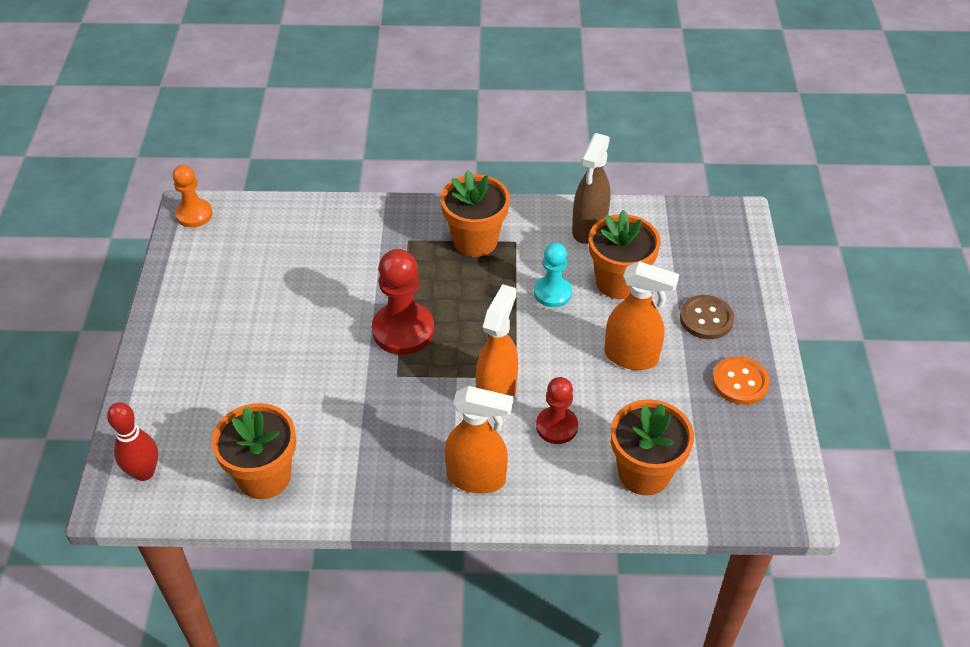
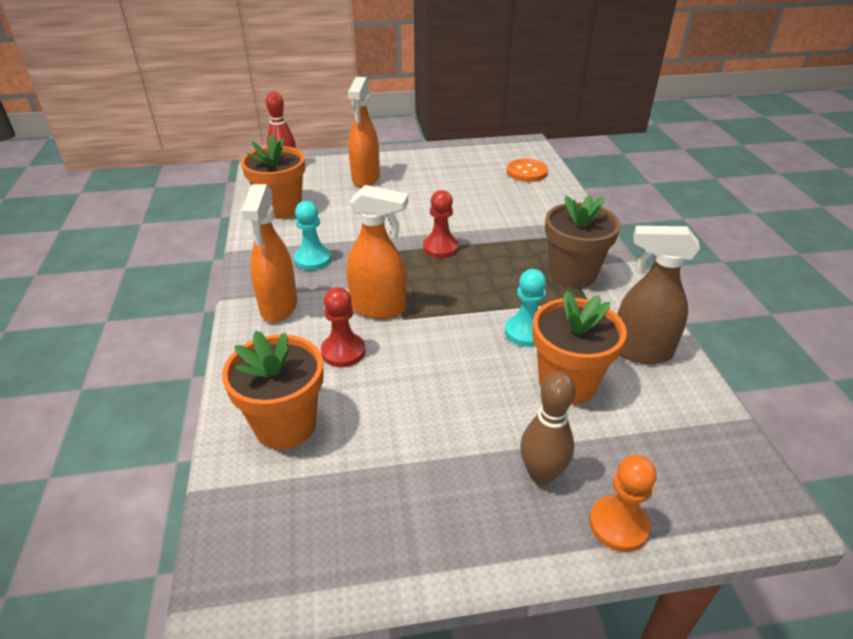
camera: 80 degrees right, 10 degrees down
(194, 214) = (523, 146): orange pawn -> orange pawn (618, 525)
(394, 445) = (313, 259): none -> turquoise pawn
(403, 330) = (440, 248): red pawn -> red pawn, size x0.63
(475, 241) = (572, 274): orange flower pot -> brown flower pot
(631, 357) = (452, 403): orange spray bottle -> orange spray bottle (365, 178)
(706, 318) = (541, 474): brown button -> brown bowling pin
(740, 382) = (439, 518): orange button -> orange button (526, 172)

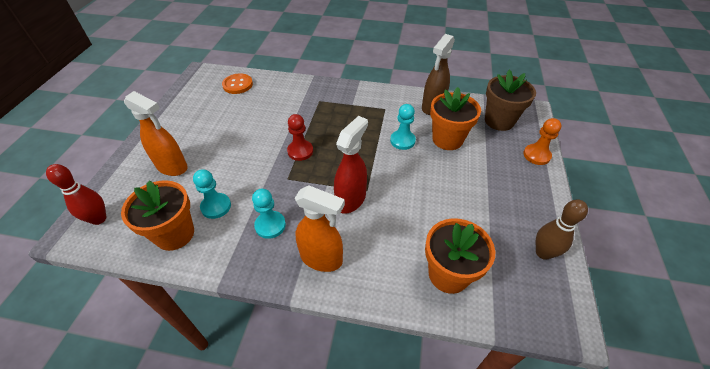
camera: 70 degrees left, 10 degrees up
(324, 219) = (216, 206): none -> turquoise pawn
(343, 351) = (388, 229): red pawn -> none
(379, 308) = (351, 199): orange spray bottle -> red spray bottle
(541, 474) = (505, 169): brown bowling pin -> brown bowling pin (543, 253)
(572, 274) = (360, 105): brown flower pot -> brown flower pot (499, 121)

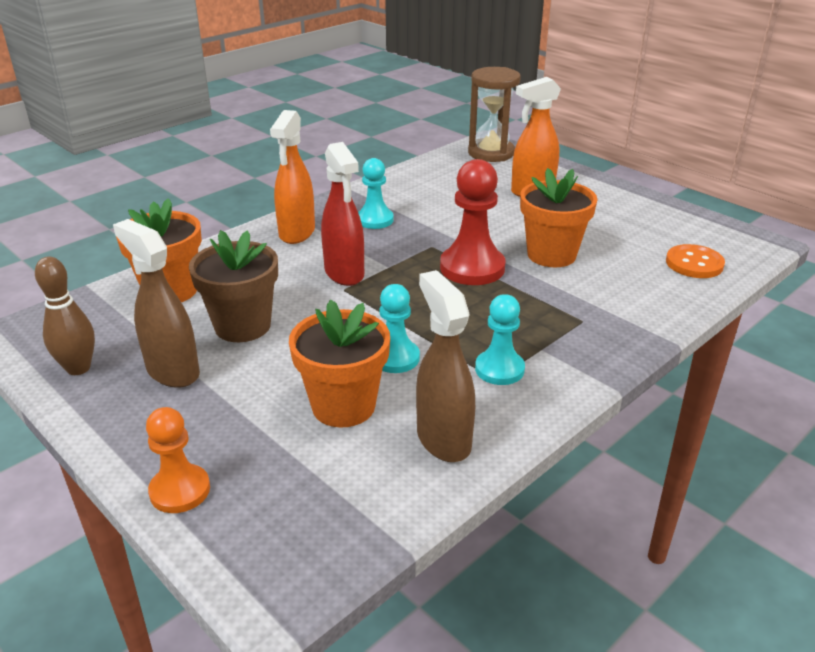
camera: 125 degrees right, 15 degrees down
(99, 219) = (491, 153): red bowling pin -> brown hourglass
(175, 234) = (427, 178): orange flower pot -> orange flower pot (551, 255)
(216, 206) = (439, 200): turquoise pawn -> turquoise pawn (499, 369)
(300, 151) = (472, 268): red pawn -> red pawn, size x1.59
(322, 258) = (297, 233): orange spray bottle -> orange spray bottle turned 45 degrees counterclockwise
(497, 210) = (172, 371): none -> brown spray bottle
(499, 121) = (308, 508): brown flower pot -> brown flower pot (242, 326)

